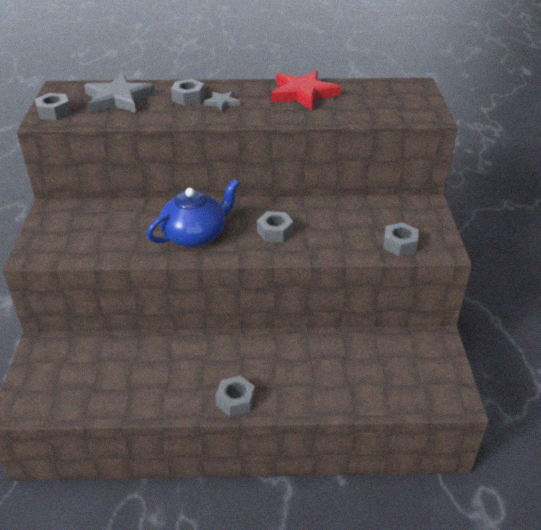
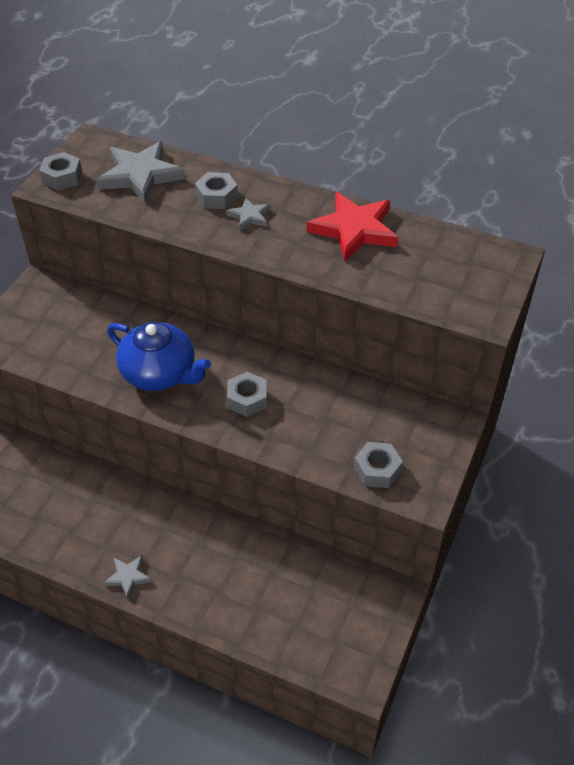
camera: 25 degrees right, 10 degrees up
(195, 235) = (160, 373): blue teapot -> blue teapot turned 45 degrees clockwise
(235, 400) = (128, 577): grey nut -> grey star

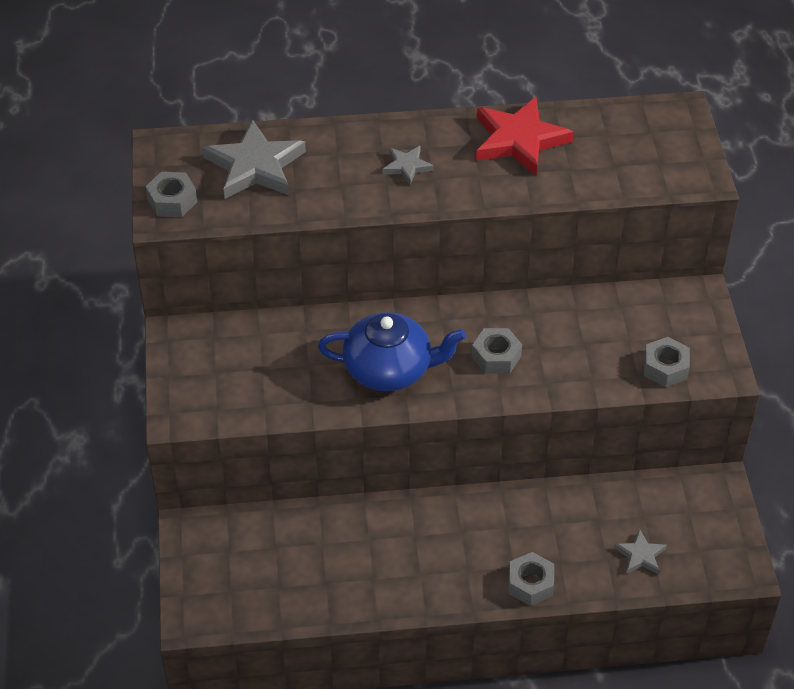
camera: 30 degrees left, 0 degrees up
(128, 577) = (465, 590): grey star -> grey star (640, 555)
(217, 197) = (355, 158): grey nut -> grey nut (530, 584)

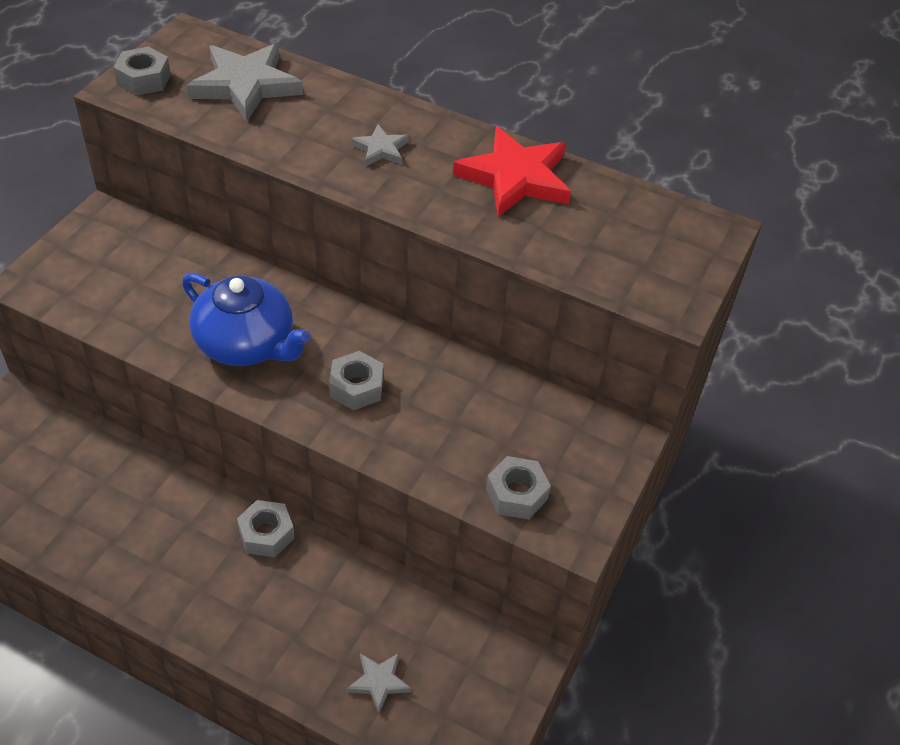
camera: 30 degrees right, 0 degrees up
(530, 584) = (245, 640): grey nut -> grey nut (266, 534)

